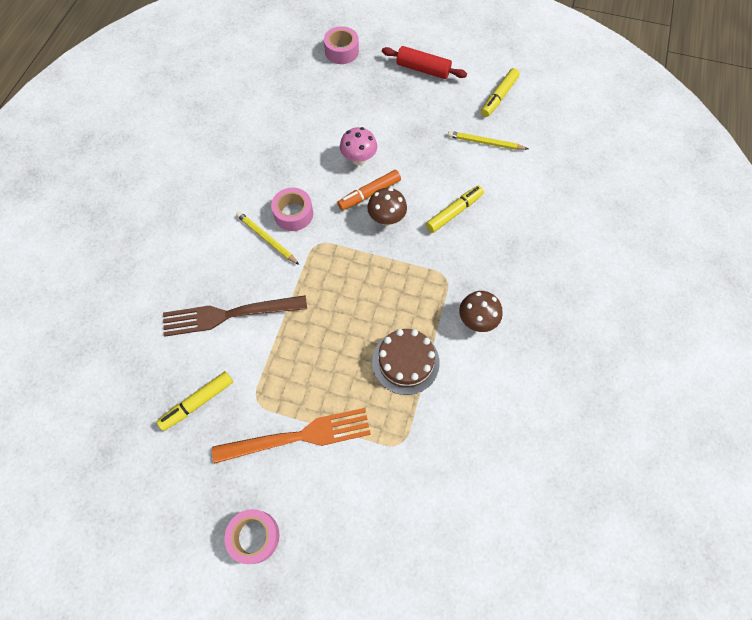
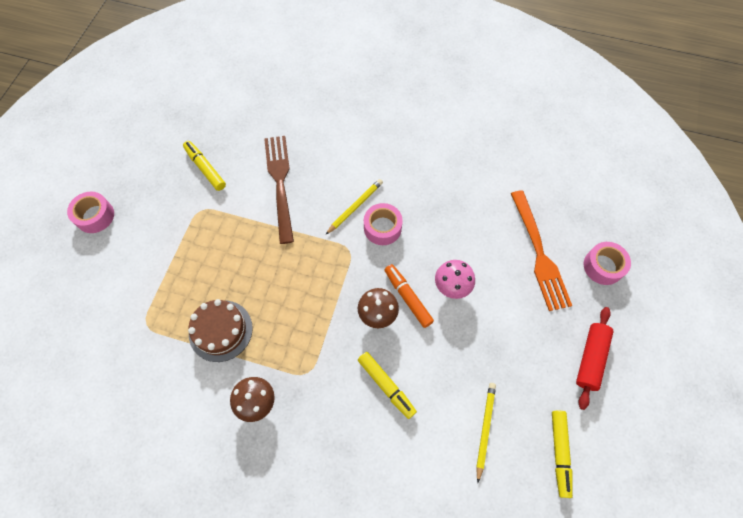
camera: 90 degrees right, 0 degrees up
(298, 436) = (166, 243): orange fork -> orange fork (539, 253)
(499, 97) = (559, 453): yellow marker -> yellow marker turned 120 degrees counterclockwise

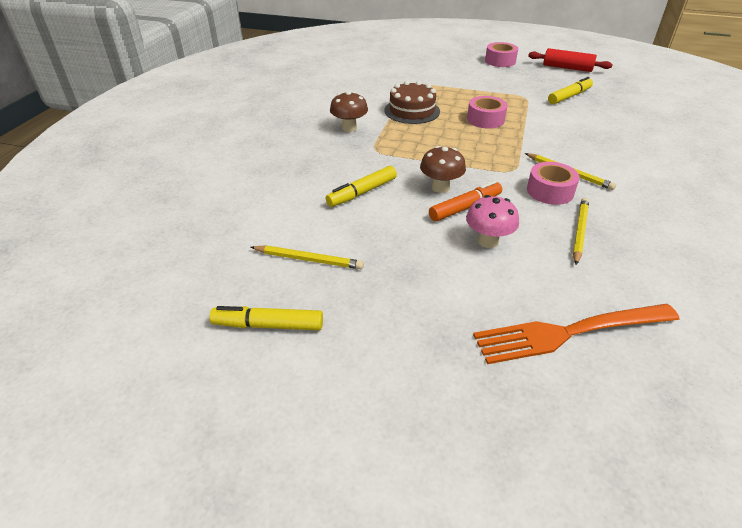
camera: 90 degrees right, 25 degrees down
(280, 183) = (574, 131): brown fork -> none
(436, 220) = (579, 231): none -> yellow pencil
(590, 358) = (401, 378): red rolling pin -> red rolling pin (567, 68)
(603, 266) = (576, 421): pink tape -> pink tape (485, 119)

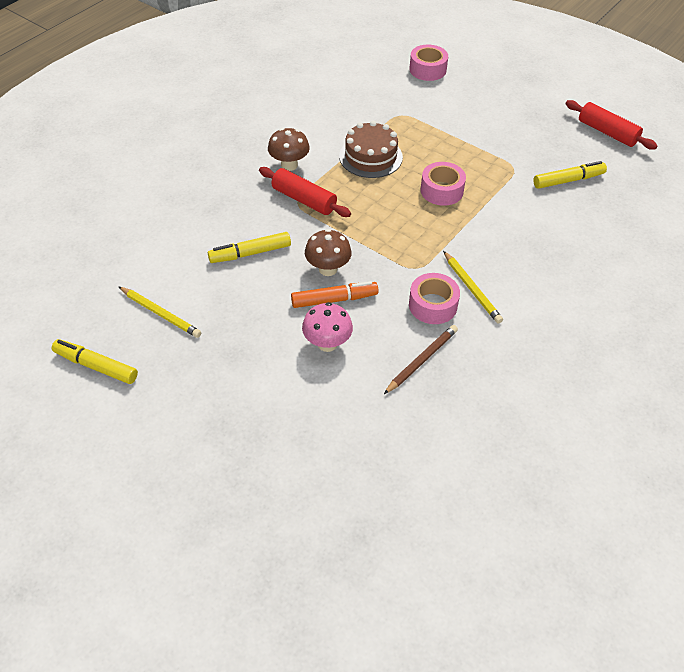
camera: 20 degrees right, 10 degrees up
(380, 147) = (304, 200): none -> red rolling pin
(500, 61) = (532, 100): pink tape -> pink tape (427, 69)
(569, 332) = (327, 453): orange fork -> none
(579, 231) = (422, 360): yellow pencil -> brown pencil

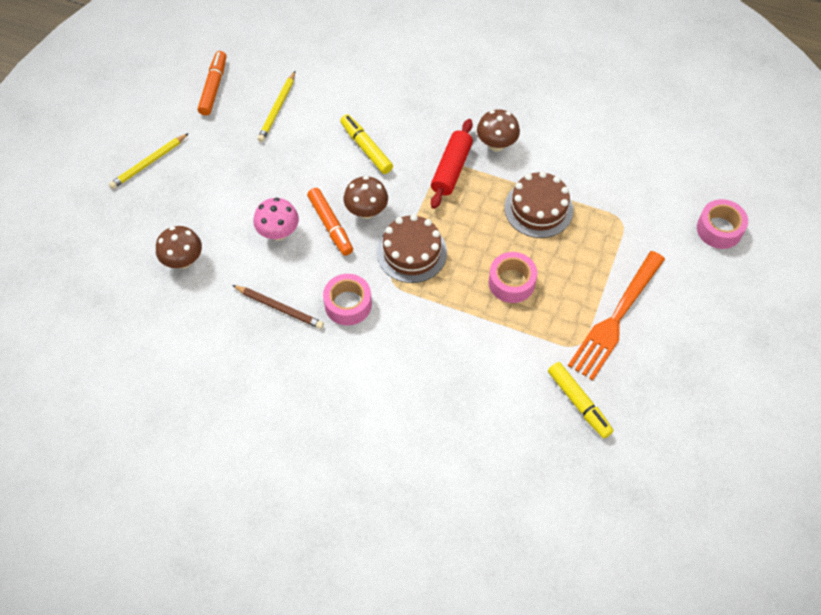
camera: 75 degrees right, 10 degrees up
(96, 366) = (213, 87): yellow marker -> orange marker
(333, 437) = (183, 260): none -> brown mushroom
(388, 247) = (411, 252): none -> brown cake
(472, 289) = (379, 333): yellow pencil -> yellow pencil (149, 163)
(494, 141) = (616, 318): none -> orange fork
(607, 132) = (688, 437): red rolling pin -> none

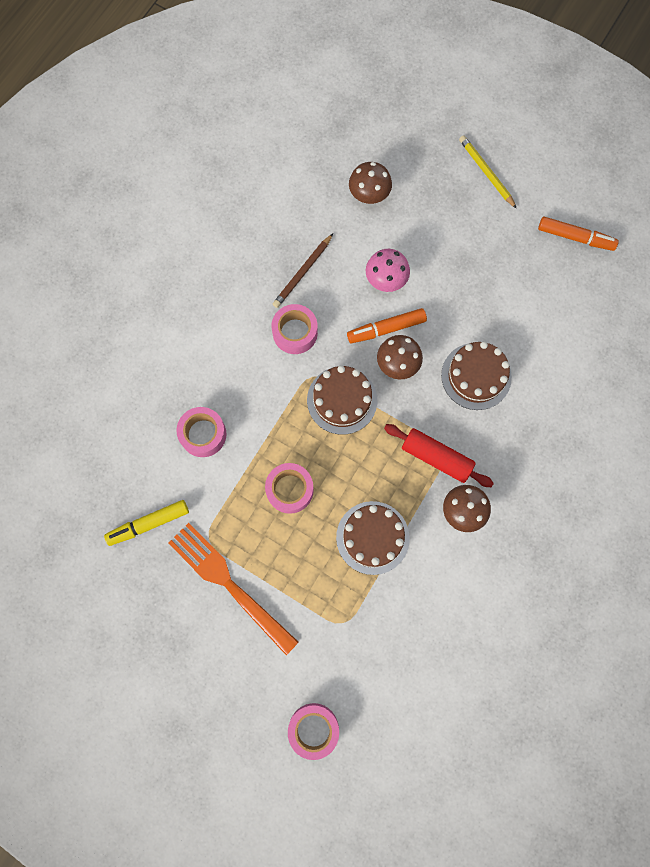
camera: 100 degrees right, 15 degrees up
(277, 109) = (539, 295): yellow pencil -> none
(366, 148) = (476, 376): yellow marker -> brown cake
(474, 370) = (203, 434): none -> pink tape

